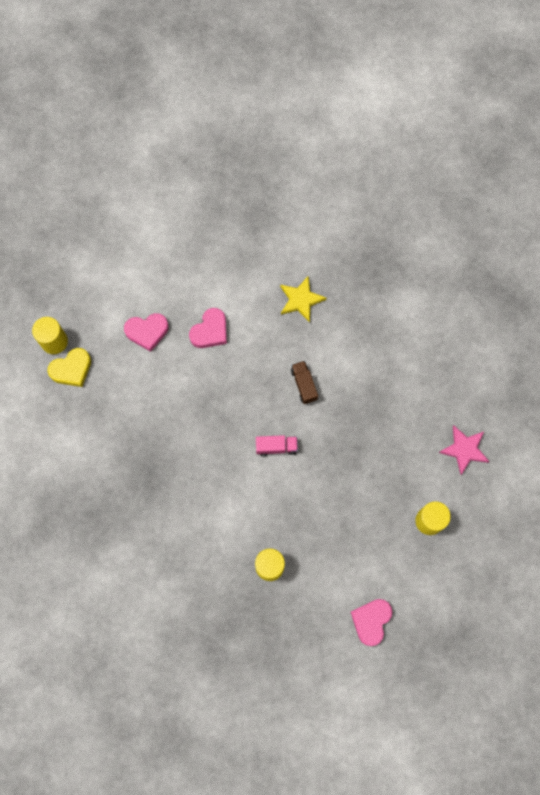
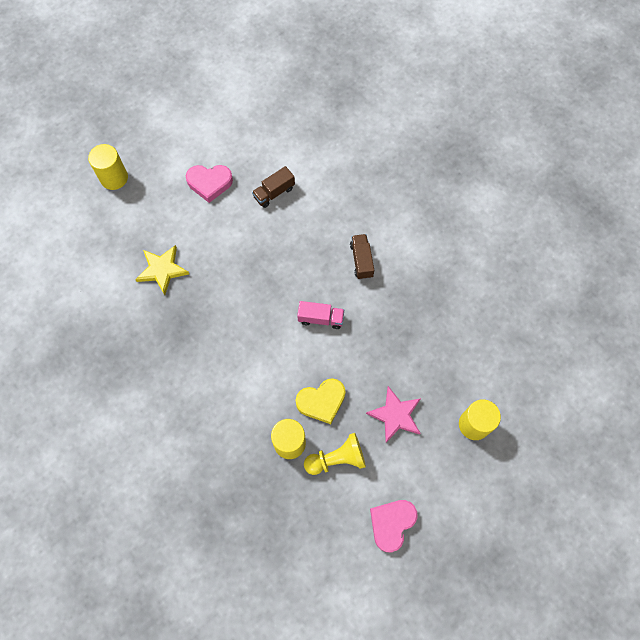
camera: 10 degrees right, 5 degrees down
(72, 369) = (125, 207): yellow heart -> yellow heart (321, 401)
(210, 331) = (274, 192): pink heart -> brown truck
(301, 300) = (373, 177): yellow star -> yellow star (162, 270)
(314, 573) = (337, 459): none -> yellow pawn
(464, 449) = (524, 355): pink star -> pink star (395, 415)

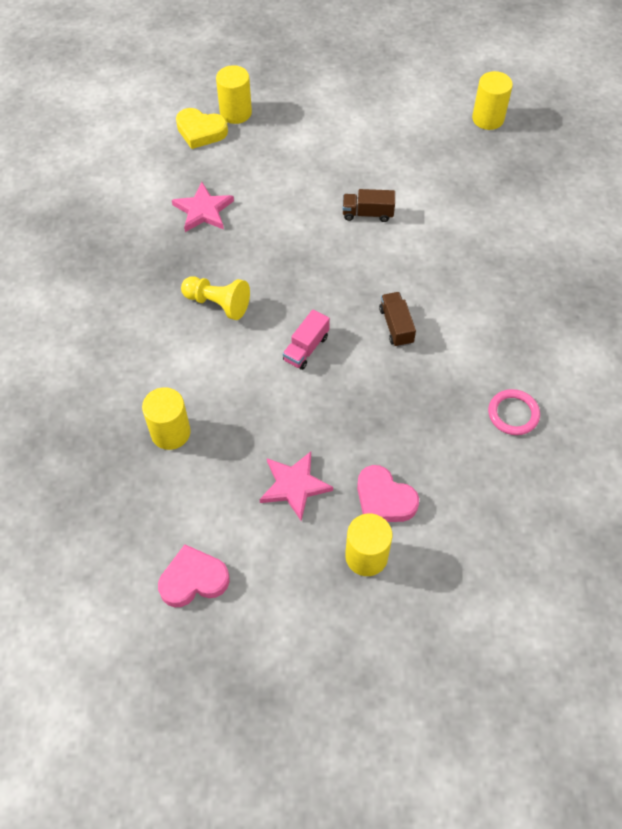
camera: 40 degrees right, 10 degrees down
(162, 270) = (203, 210): yellow star -> pink star
(209, 183) = (315, 169): pink heart -> pink heart (384, 499)
(289, 66) = (488, 119): none -> yellow cylinder
(320, 318) = (306, 348): pink truck -> pink truck turned 75 degrees clockwise
(321, 401) = (235, 420): yellow heart -> yellow heart (201, 131)
(337, 459) = (200, 480): yellow pawn -> yellow pawn (218, 304)
(361, 260) = (396, 326): brown truck -> brown truck turned 45 degrees counterclockwise
(477, 267) = (513, 414): none -> pink ring

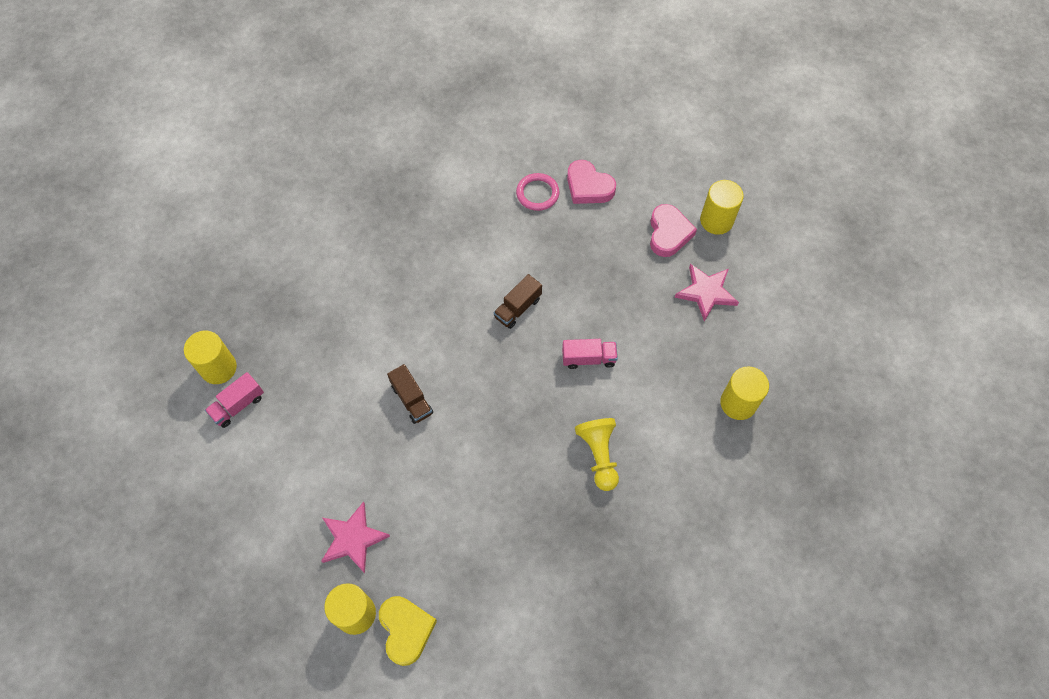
camera: 125 degrees left, 5 degrees up
(193, 580) = (822, 308): pink heart -> pink heart (588, 186)
(203, 210) = (507, 546): pink star -> pink star (353, 538)
(446, 117) = (238, 405): none -> pink truck

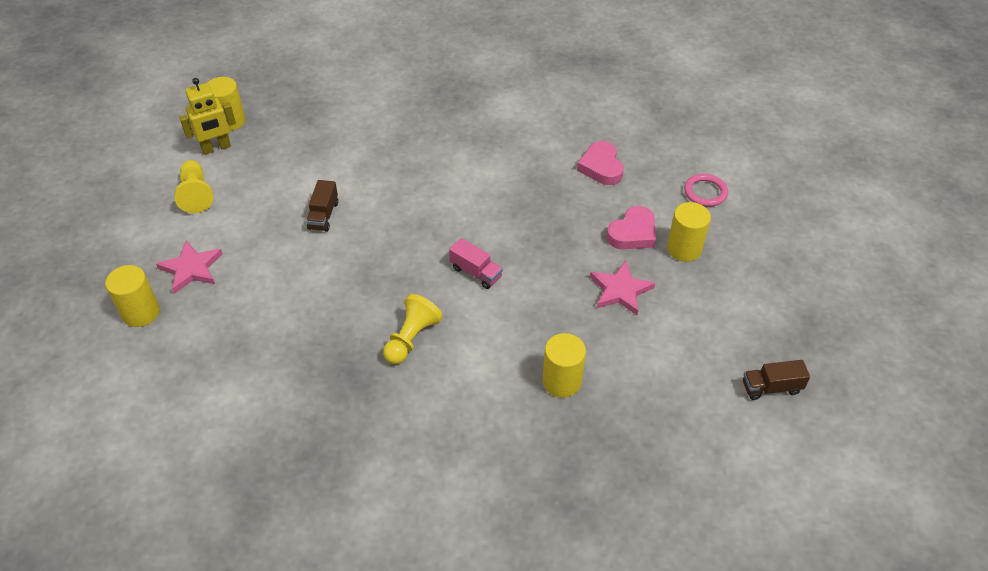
camera: 40 degrees right, 15 degrees down
(238, 405) = (216, 148): pink truck -> yellow robot
(273, 466) = (196, 194): none -> yellow pawn
(406, 630) = (158, 346): yellow heart -> none
(518, 308) = (460, 208): brown truck -> brown truck (771, 387)
(537, 193) = (556, 149): pink ring -> pink ring (705, 192)

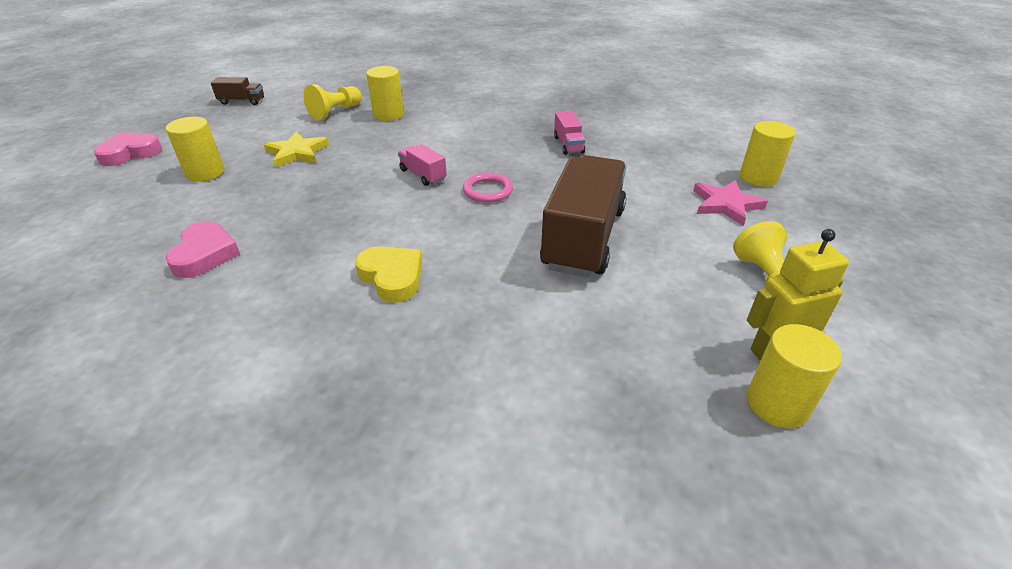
camera: 170 degrees left, 10 degrees down
(323, 215) = (583, 238): brown truck -> brown truck, size x2.28
(331, 345) = (568, 145): none -> pink truck
(411, 338) = (498, 142): yellow pawn -> yellow pawn (335, 112)
(459, 166) = (392, 277): none -> yellow heart
(620, 290) = (297, 152): pink star -> yellow star
(633, 233) = (241, 188): pink heart -> pink heart (130, 153)
(705, 192) = (117, 215): pink ring -> pink ring (488, 190)

